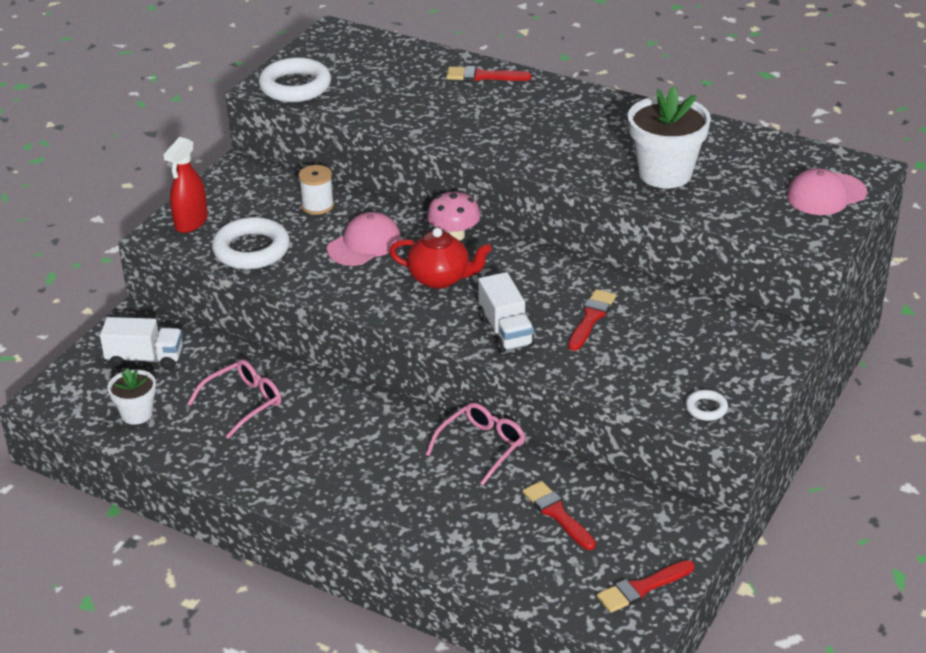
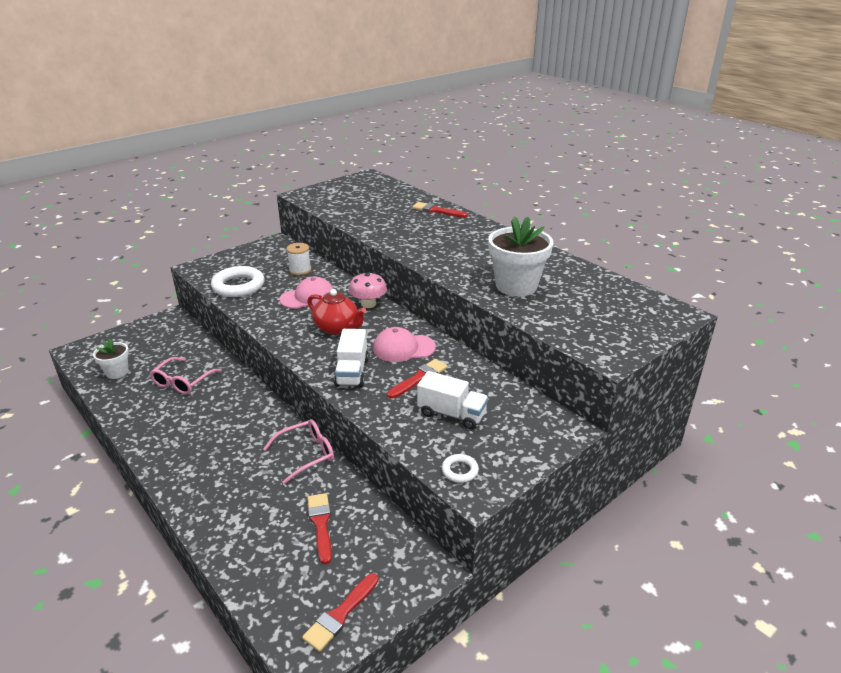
camera: 20 degrees right, 5 degrees down
(145, 359) = (153, 341): white truck -> white truck (451, 414)
(191, 222) = (220, 264): red spray bottle -> none
(243, 403) = (183, 382): pink glasses -> pink glasses turned 135 degrees clockwise
(295, 86) = (319, 197): white ring -> none
(642, 588) = (340, 615): red brush -> red brush turned 45 degrees counterclockwise
(826, 195) = (634, 324): pink cap -> pink cap (403, 348)

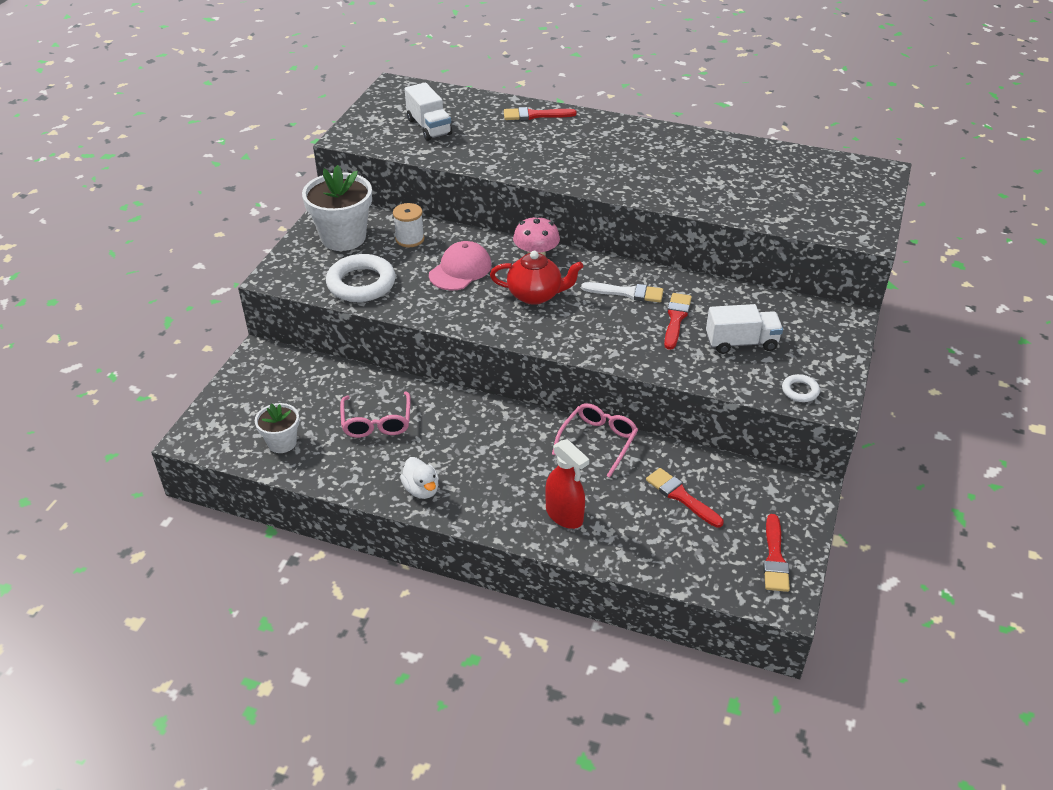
camera: 30 degrees left, 10 degrees up
(156, 436) = (421, 489): none -> white duck
(222, 497) = (564, 515): none -> red spray bottle
(352, 372) = (606, 337): white truck -> white truck (429, 127)
(403, 348) = (627, 293): pink cap -> white brush
(516, 286) = (716, 187): white flower pot -> white flower pot (343, 237)

